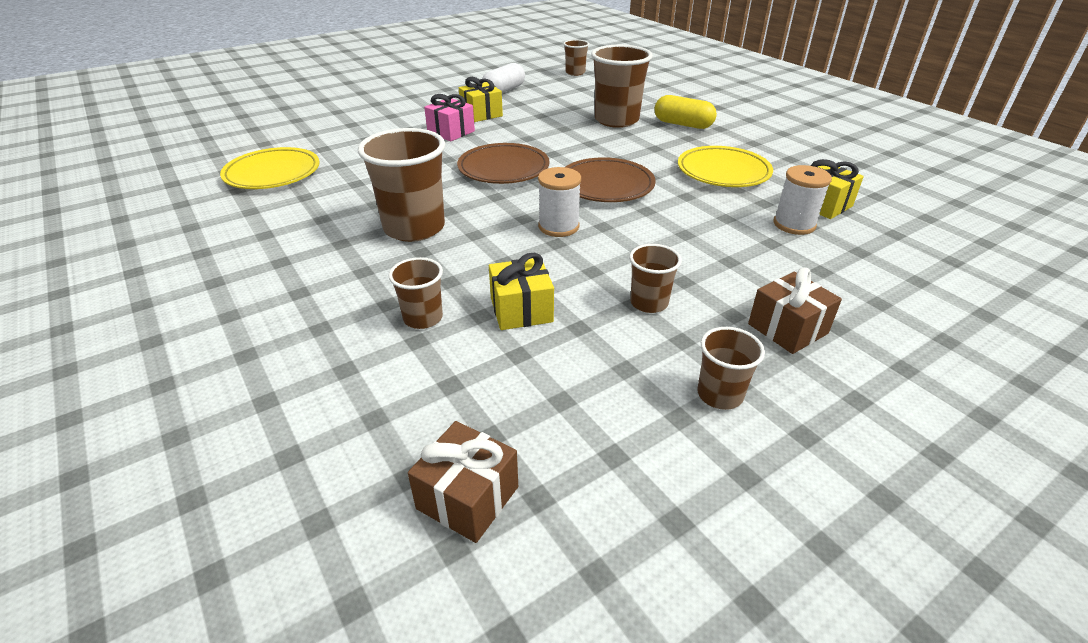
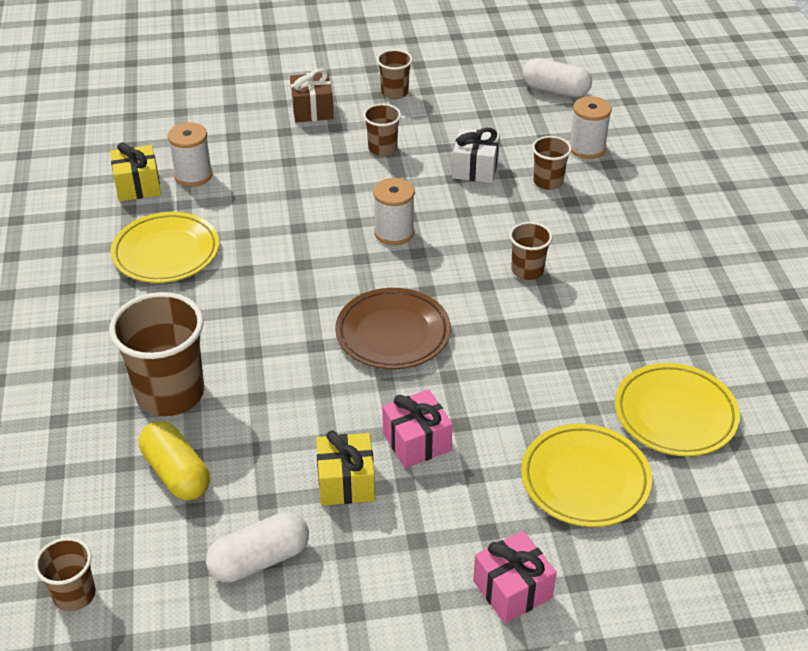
camera: 155 degrees left, 5 degrees up
(337, 138) = (585, 480): none -> yellow plate
(371, 104) = (512, 589): none -> pink gift
(381, 385) = (587, 148): none -> white spool
(414, 228) = (527, 271): brown cup -> brown cup, size x0.53
(468, 498) = (555, 90): brown gift -> white capsule
(521, 310) = (475, 168): yellow gift -> white gift
(606, 185) = (304, 271): brown plate -> none
(683, 124) = (98, 352): yellow capsule -> yellow capsule (176, 473)

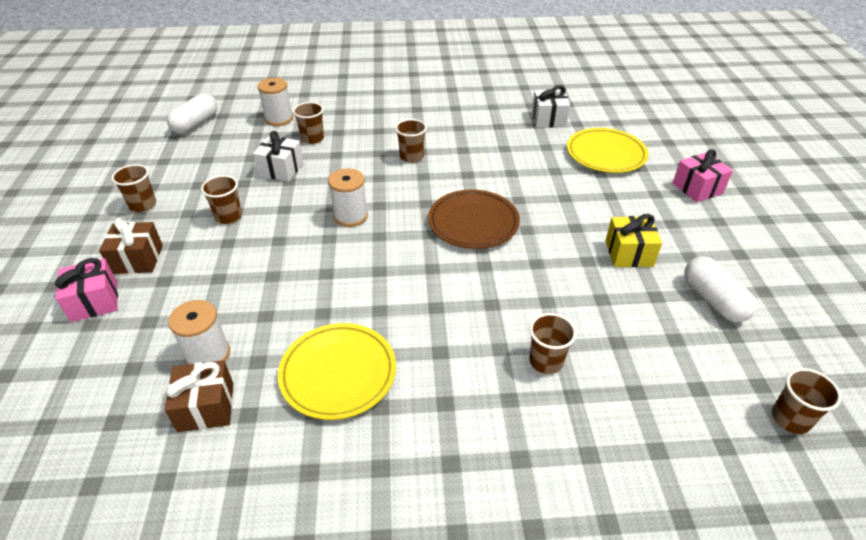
camera: 85 degrees left, 0 degrees up
(138, 186) = (206, 407): yellow gift -> brown gift
(170, 393) = (546, 361): brown cup -> brown cup, size x0.53
(176, 473) = (640, 353): yellow capsule -> none
(416, 442) = (584, 218): pink gift -> pink gift (95, 301)
(675, 414) = (548, 119): yellow plate -> white gift

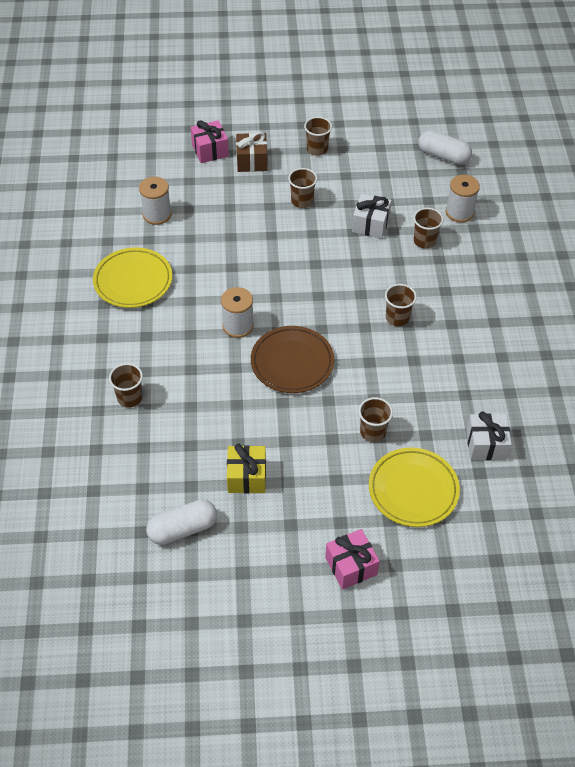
camera: 90 degrees right, 10 degrees up
(206, 407) = (115, 221): brown gift -> none
(350, 216) = (302, 277): white spool -> white spool (238, 326)
(790, 419) = (58, 543): brown cup -> brown cup (373, 432)

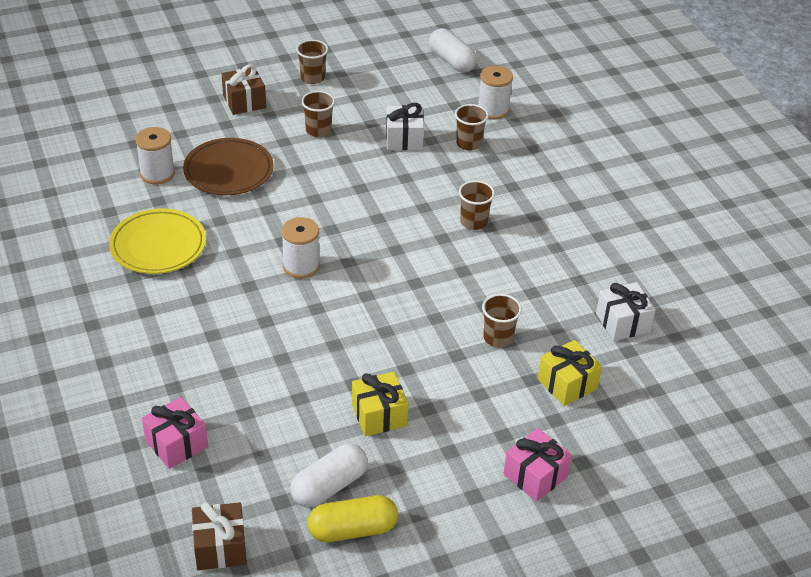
camera: 20 degrees left, 10 degrees down
(80, 557) = (220, 547): none -> brown gift
(130, 398) = (206, 366): brown cup -> none
(186, 572) = (352, 530): none -> yellow capsule
(210, 150) = (192, 99): pink gift -> pink gift (176, 444)
(292, 362) = (378, 289): brown plate -> brown plate (228, 171)
(413, 490) = (567, 384): yellow plate -> yellow gift
(443, 156) = (451, 61): white capsule -> white capsule turned 45 degrees clockwise

